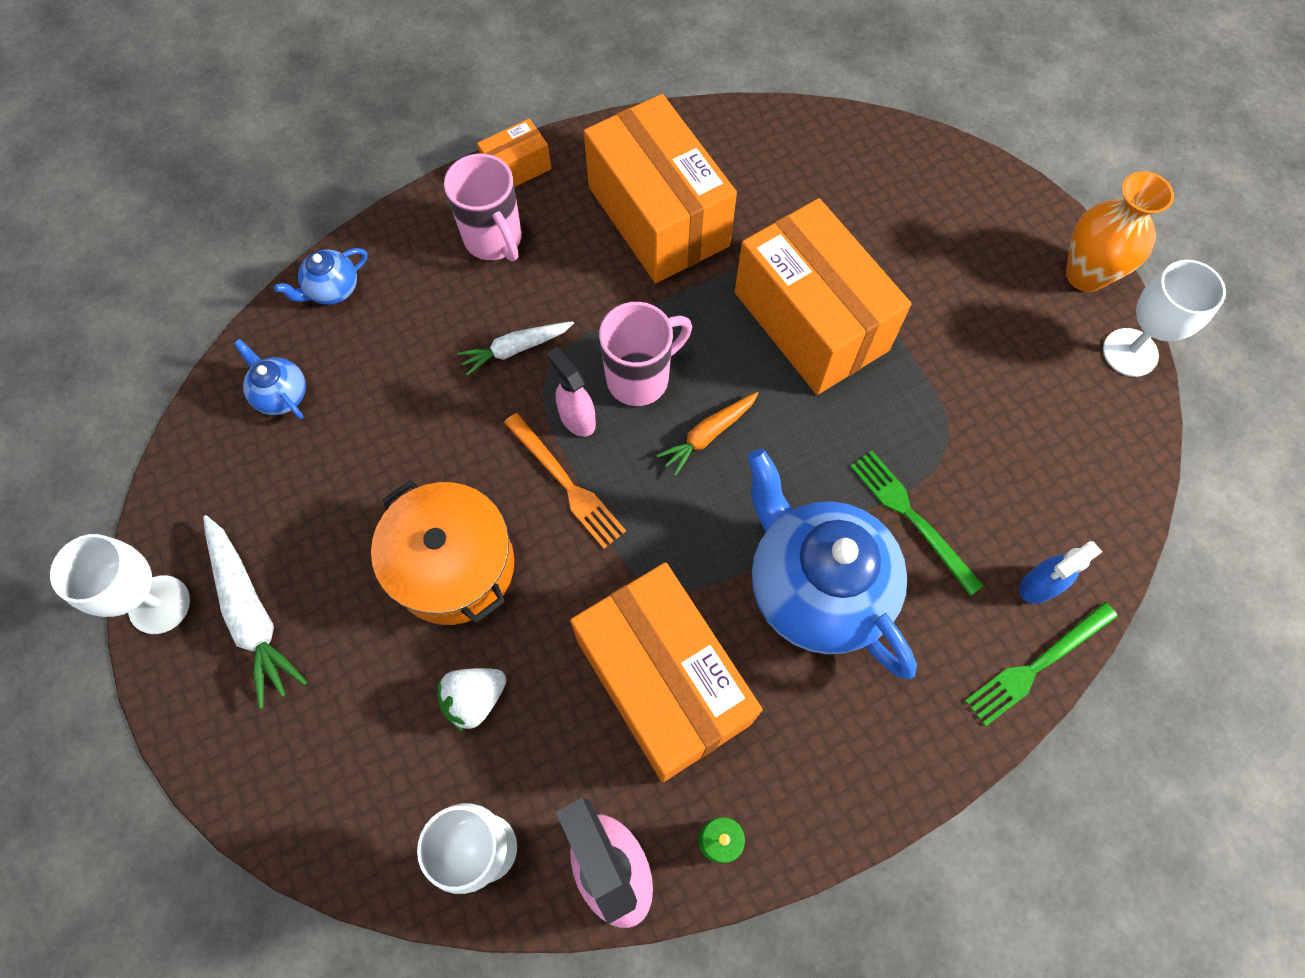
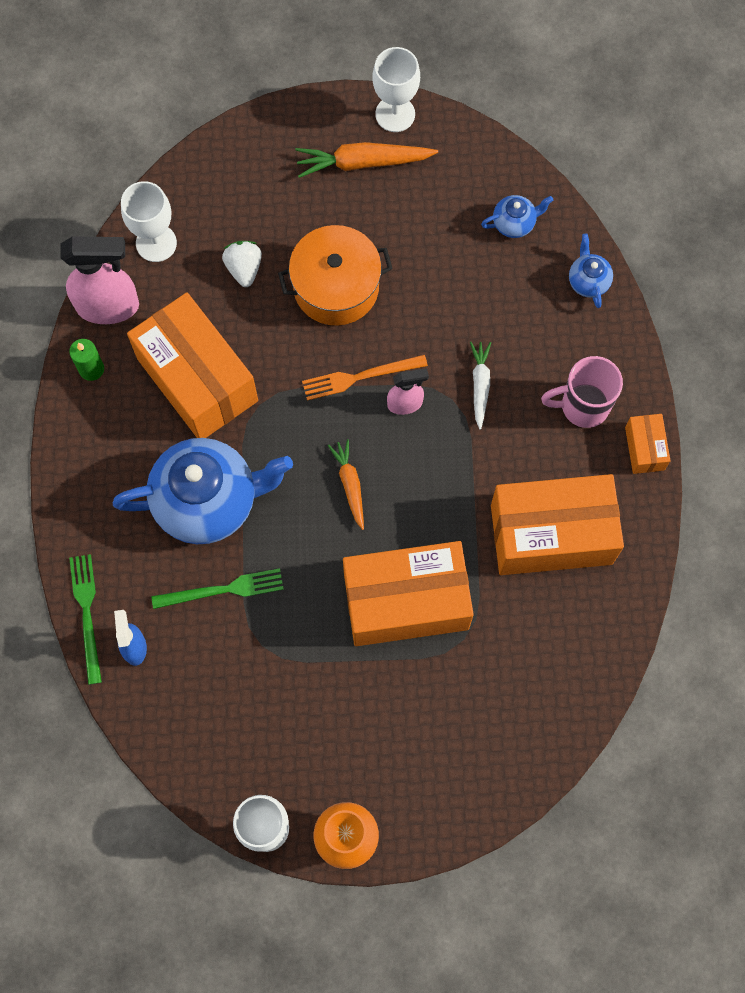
camera: 115 degrees right, 5 degrees up
(251, 613) = (363, 163): white carrot -> orange carrot
(640, 378) = (416, 459): pink mug -> none
(663, 682) = (197, 379): orange box -> orange box turned 60 degrees clockwise

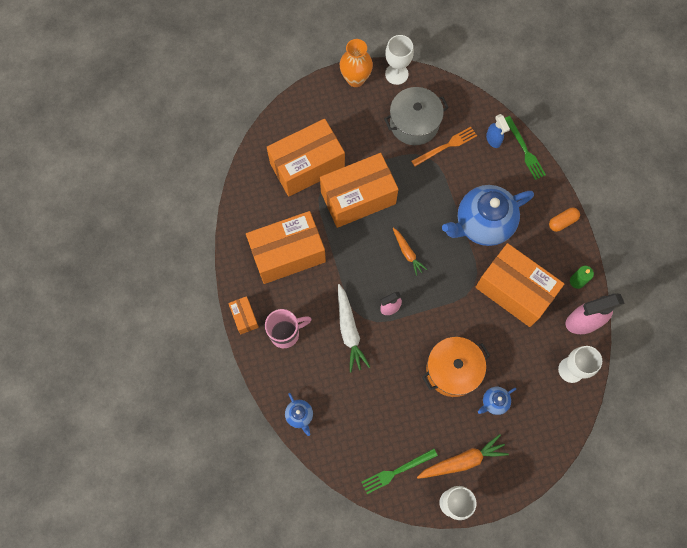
camera: 165 degrees right, 0 degrees up
(74, 470) = (562, 222): none -> orange capsule
(223, 590) = (458, 179): green fork -> green fork (397, 471)
(244, 268) = (512, 367): white strawberry -> none
(265, 717) = (414, 123): none -> grey pot
(360, 377) = (421, 317): orange fork -> orange fork (446, 146)
(480, 385) = (349, 330): white carrot -> white carrot, size x1.59
(481, 685) = (307, 166): none -> orange box
(514, 223) = (355, 443): blue teapot -> blue teapot (494, 402)

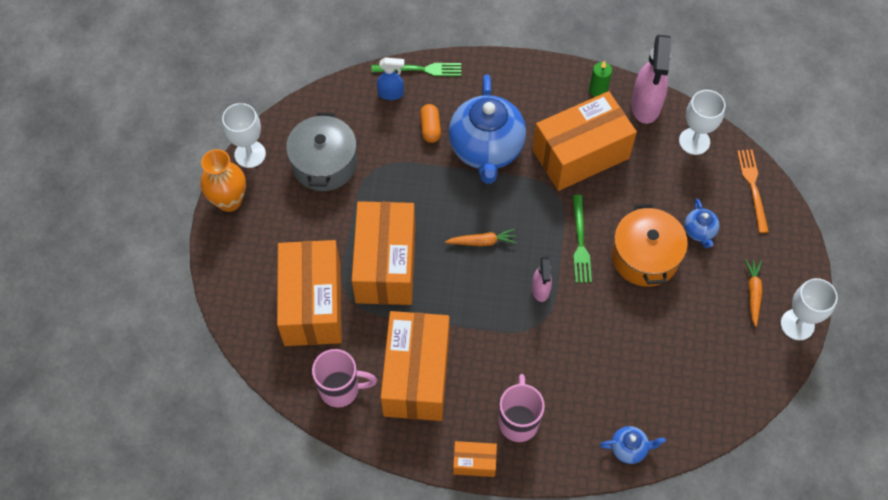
camera: 65 degrees left, 10 degrees down
(256, 211) = (341, 389): none -> pink mug
(349, 330) = (547, 346): white carrot -> none
(397, 471) = (739, 368): green fork -> green fork (580, 242)
(446, 146) = (372, 144): orange fork -> orange fork (753, 187)
(462, 461) = (753, 293): orange carrot -> orange carrot, size x0.63
(562, 222) = (523, 73): orange capsule -> orange capsule (430, 128)

